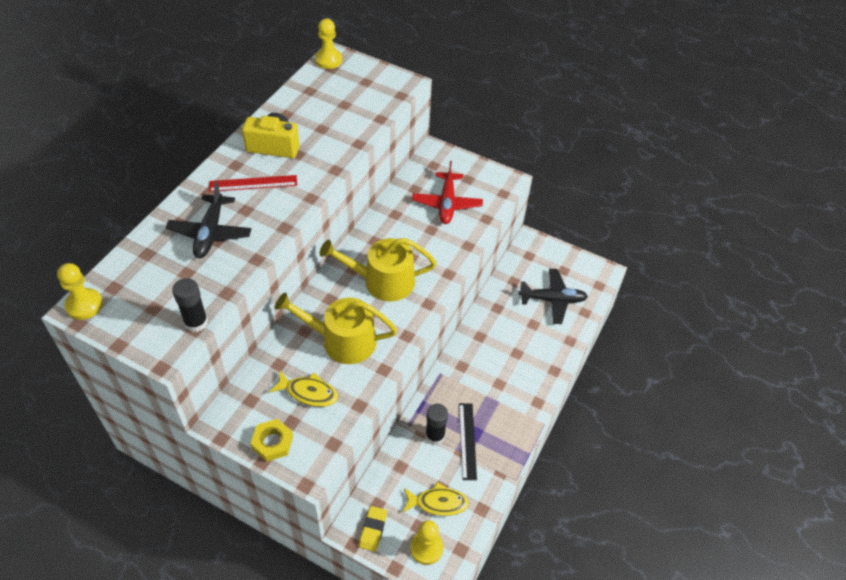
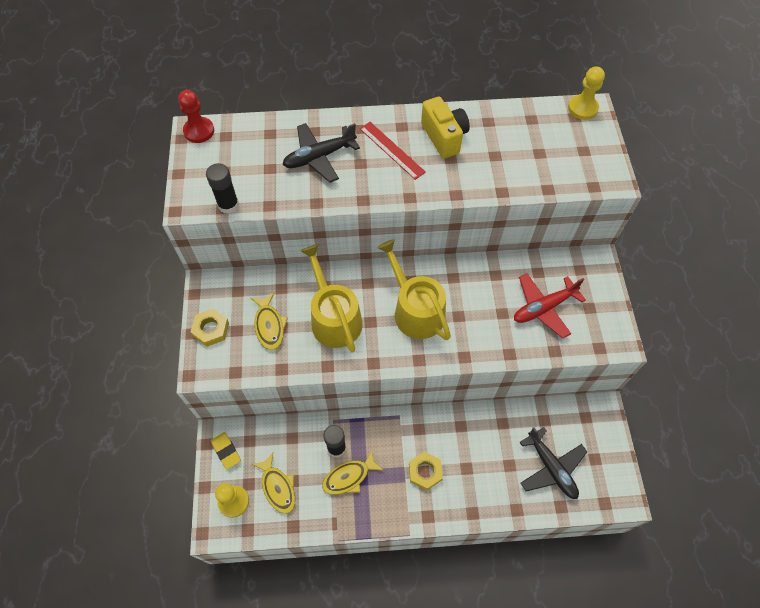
camera: 60 degrees right, 10 degrees up
(84, 305) = (199, 131): yellow pawn -> red pawn
(373, 530) = (226, 451): yellow eraser -> yellow eraser turned 75 degrees clockwise
(467, 440) = (349, 477): black ruler -> yellow fish
(500, 383) = (425, 472): none -> yellow nut

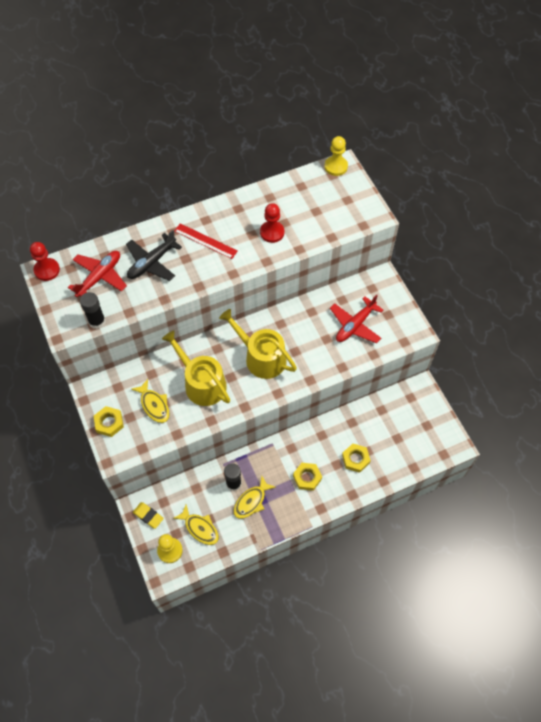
camera: 20 degrees left, 0 degrees up
(253, 156) = (99, 277): none -> red plane
(444, 137) = (241, 219): yellow camera -> none
(475, 163) = (272, 232): none -> red pawn
(492, 470) = (355, 459): none -> yellow nut
(551, 467) = (398, 442): black plane -> none

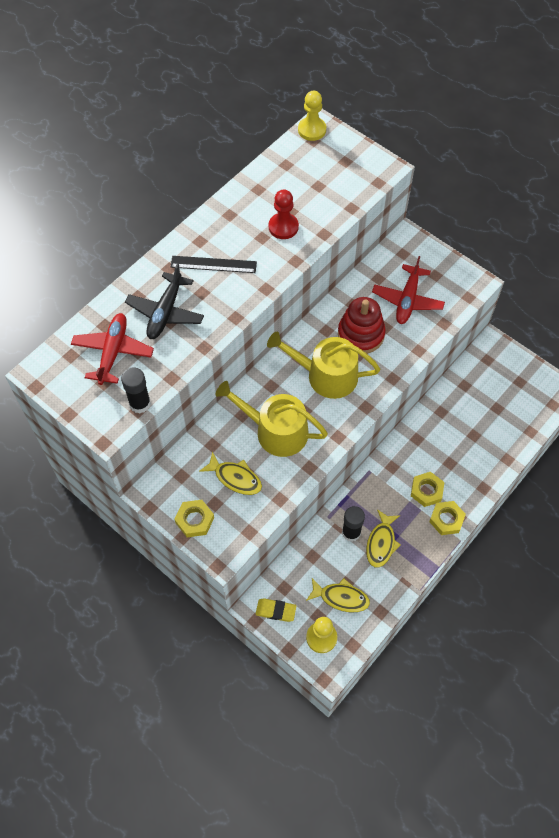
camera: 25 degrees left, 0 degrees up
(47, 270) = (43, 369): red pawn -> none
(205, 241) = (213, 264): red ruler -> black ruler
(304, 337) = (361, 334): none -> red stacking toy
(355, 459) = (466, 449): yellow nut -> yellow nut (446, 519)

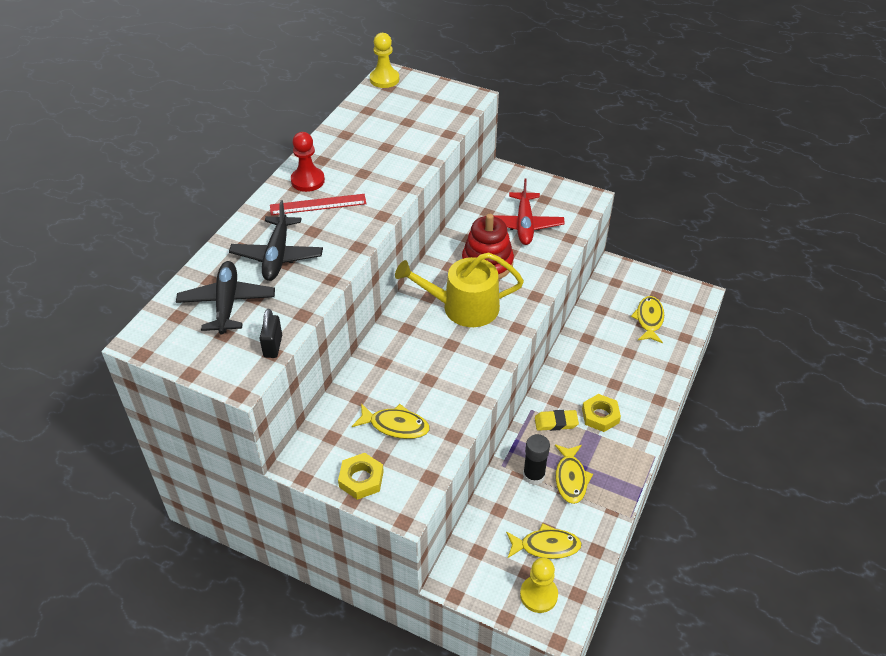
camera: 15 degrees left, 15 degrees down
(113, 352) = (227, 303): red plane -> black plane
(140, 403) = (273, 346): black glue stick -> black padlock
(213, 264) = (318, 204): black ruler -> red ruler
(275, 431) = (426, 370): yellow watering can -> none
(276, 611) = (476, 579): yellow eraser -> yellow eraser (556, 422)
(283, 227) = (383, 160): red pawn -> red pawn (308, 180)
(446, 519) = (632, 439): yellow nut -> none
(504, 406) = (649, 319): none -> yellow fish

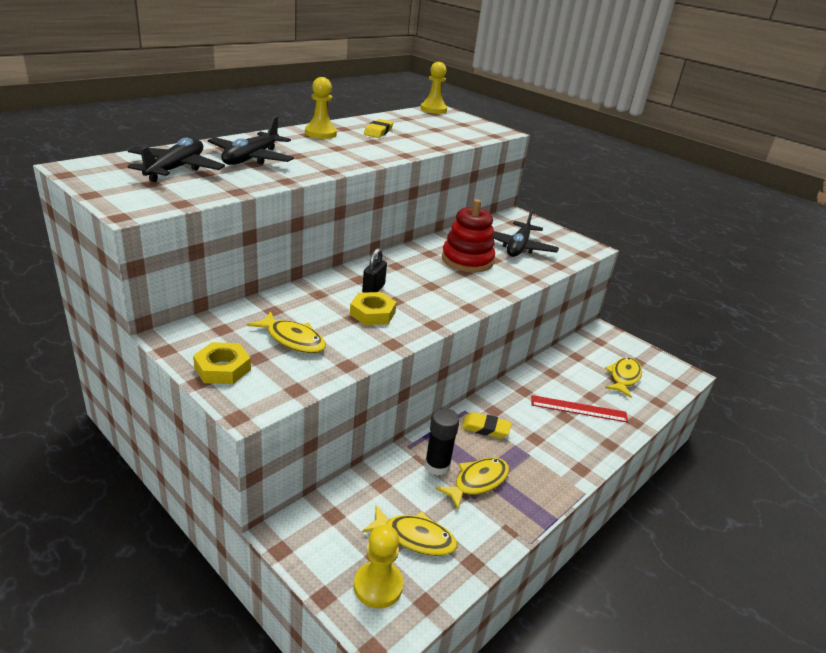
camera: 15 degrees right, 15 degrees down
(273, 346) = (187, 200): black padlock -> black padlock (373, 289)
(308, 180) = (320, 133): red pawn -> yellow pawn
(318, 204) = (317, 145): red ruler -> red ruler (578, 409)
(357, 152) = (378, 132): none -> yellow eraser
(463, 307) = (424, 280): yellow watering can -> none
(524, 225) = (518, 247): red plane -> black plane
(571, 478) = (477, 482): yellow fish -> yellow fish turned 150 degrees counterclockwise
(600, 416) = (537, 437): yellow nut -> yellow nut (372, 313)

